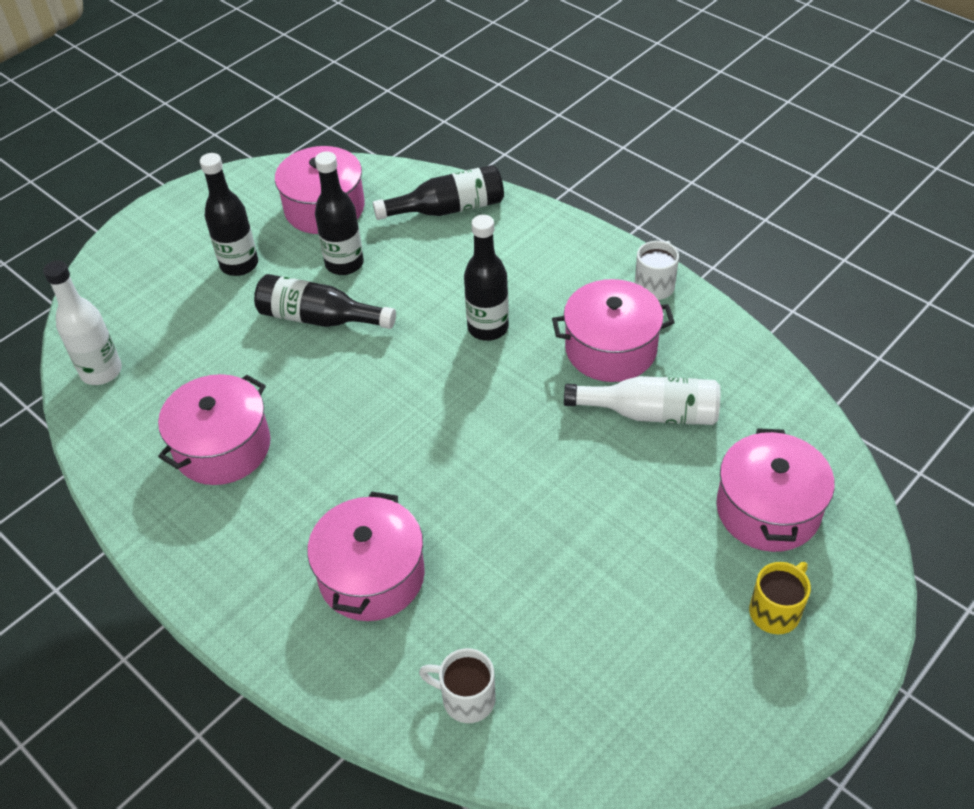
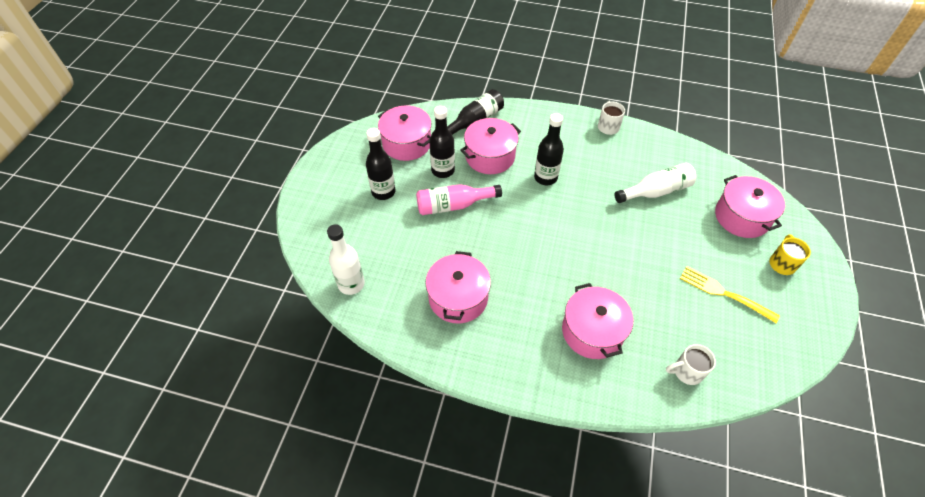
camera: 30 degrees left, 5 degrees up
(319, 318) = (453, 205): black bottle -> pink bottle
(610, 349) = (613, 166): pink pot -> pink pot (490, 156)
(631, 613) = (724, 293): none -> yellow fork

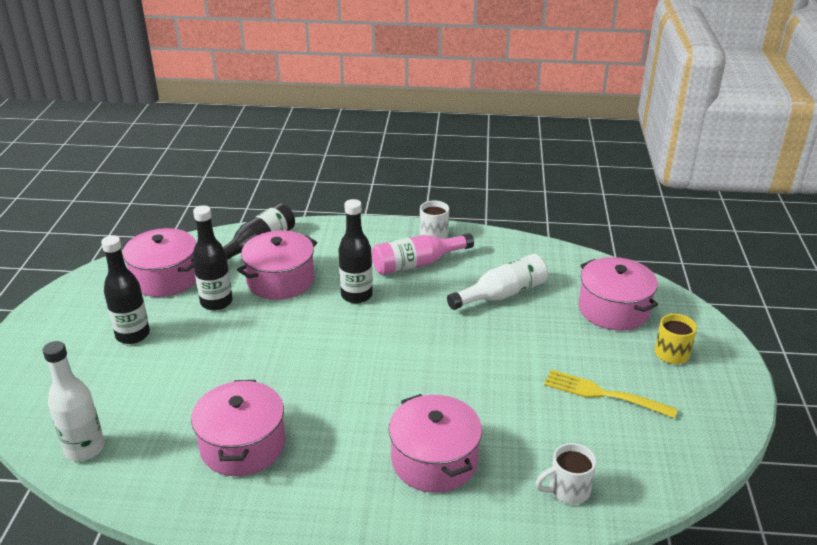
camera: 10 degrees left, 20 degrees down
(453, 205) = (232, 339): pink bottle -> pink bottle (417, 264)

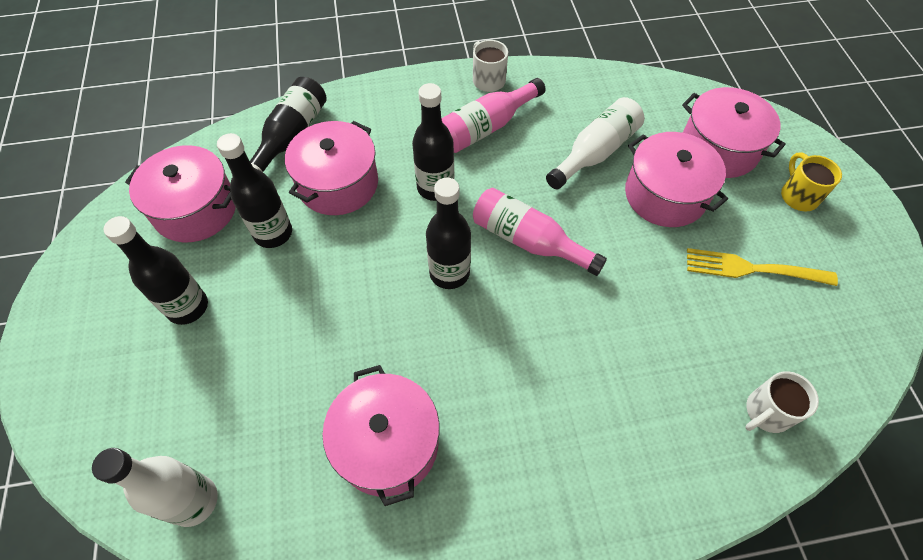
camera: 15 degrees left, 25 degrees up
(342, 350) = (449, 273): none -> black bottle
(417, 342) = (528, 241): none -> pink bottle
(434, 460) = (612, 408): pink pot -> pink pot (665, 195)

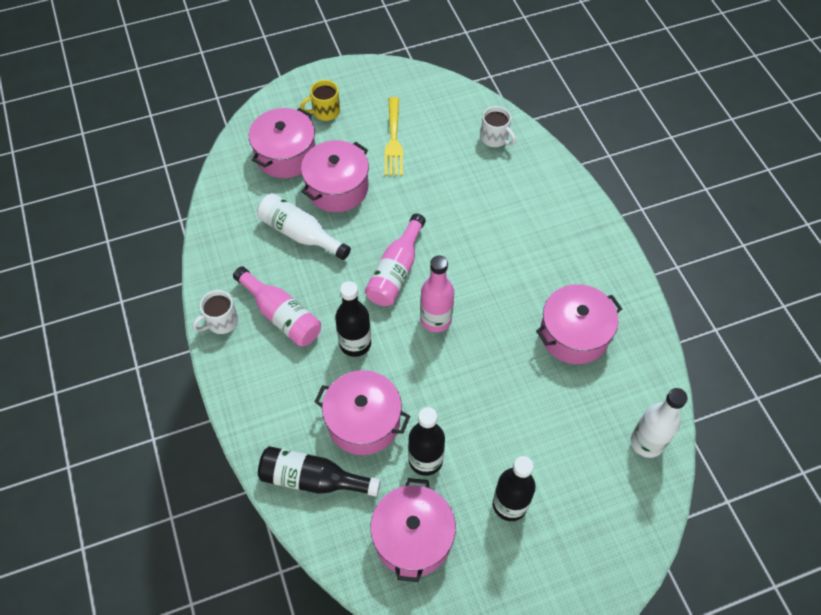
camera: 100 degrees left, 0 degrees up
(449, 273) = (436, 319): black bottle -> pink bottle

